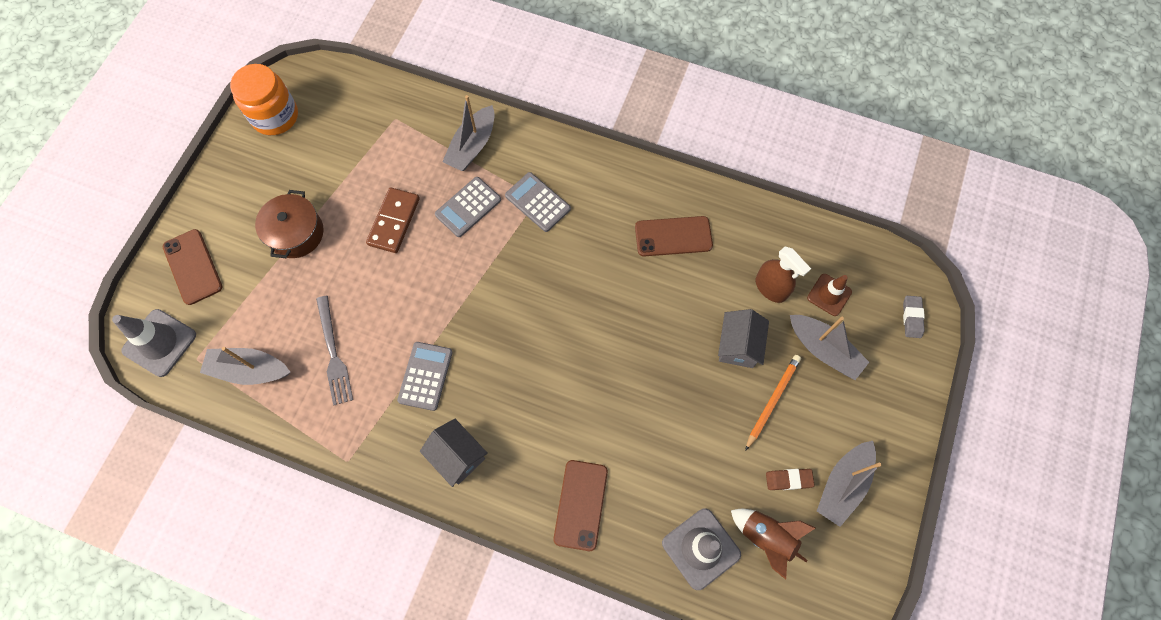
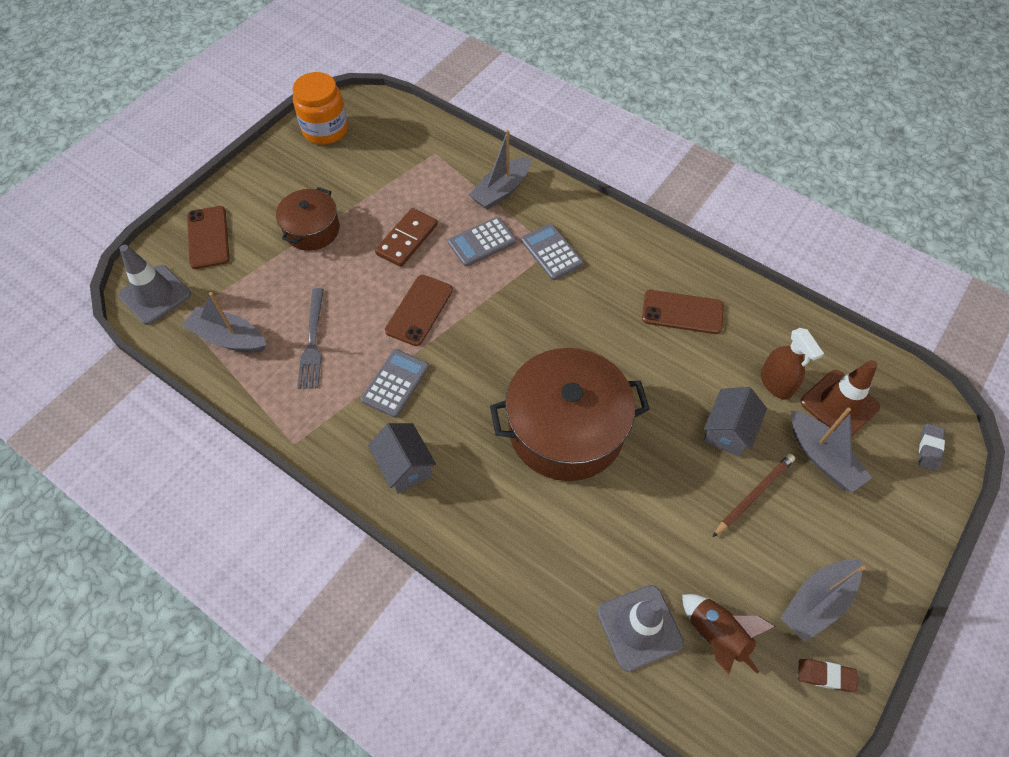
camera: 15 degrees right, 10 degrees down
(581, 505) = (519, 547): brown phone -> brown phone (419, 310)
(594, 381) = (566, 429): none -> brown pot
(772, 401) = (754, 495): orange pencil -> brown pencil
(788, 480) = (755, 581): brown eraser -> brown eraser (825, 676)
(829, 295) = (839, 404): brown traffic cone -> brown traffic cone, size x1.55

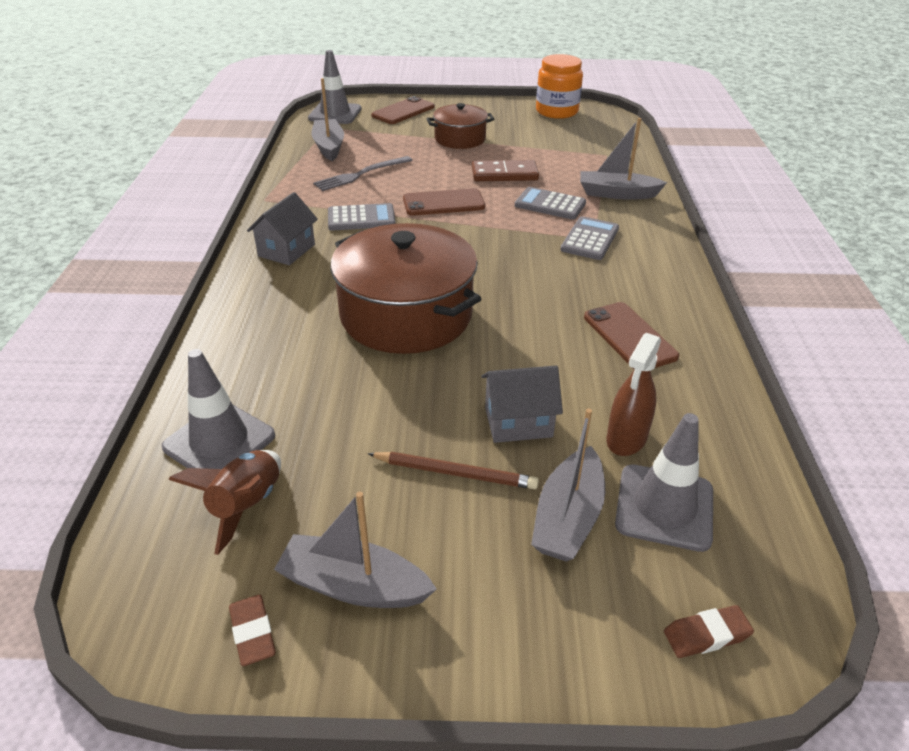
camera: 55 degrees right, 20 degrees down
(839, 404) = (664, 507): brown traffic cone -> grey traffic cone
(929, 449) = (706, 635): grey eraser -> brown eraser

